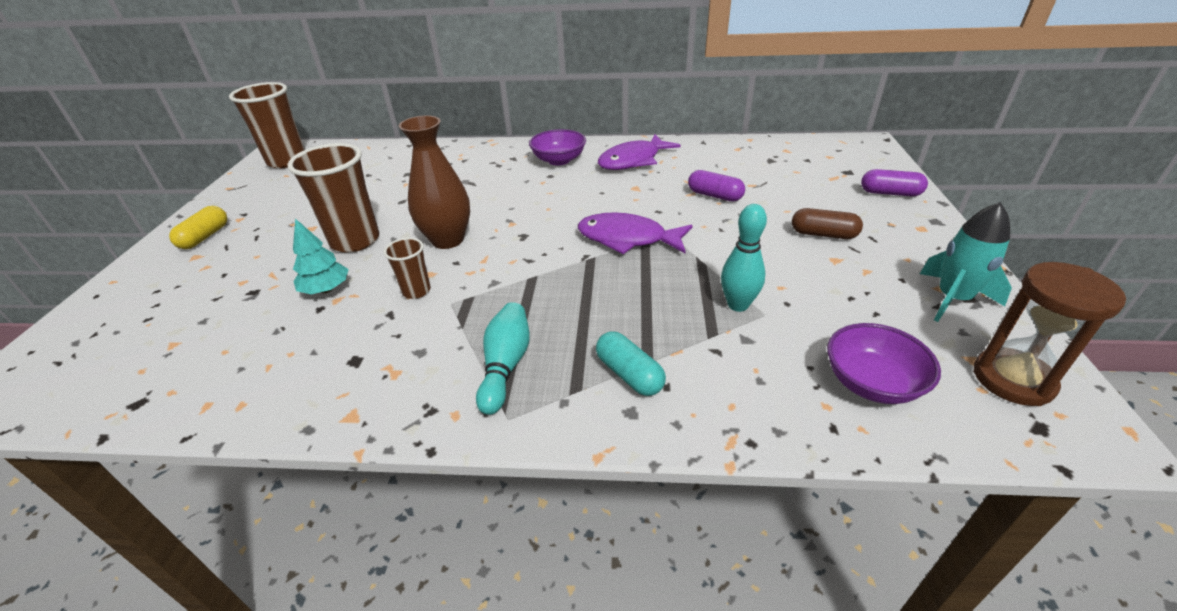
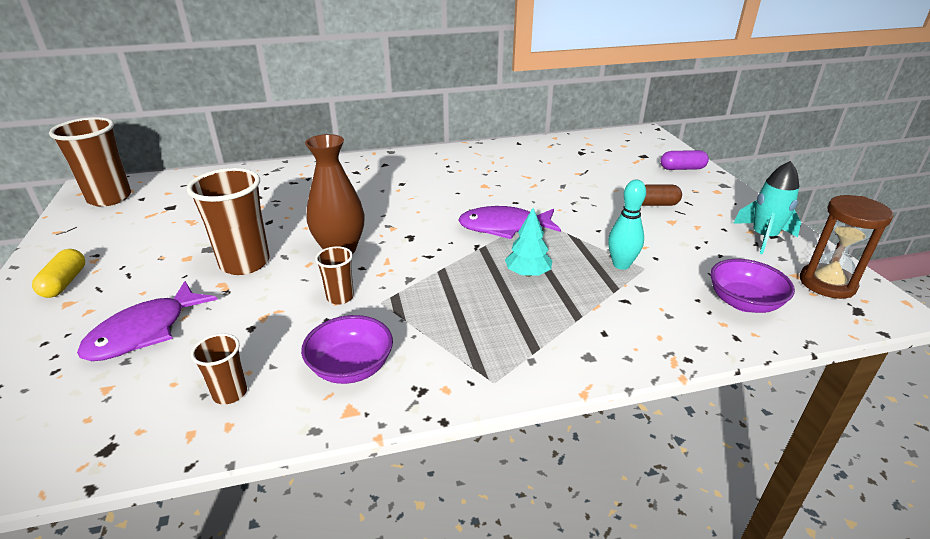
camera: 20 degrees left, 5 degrees down
(262, 372) = (230, 393): none -> brown cup
(326, 289) = (246, 310): turquoise tree -> turquoise tree (528, 273)
(506, 366) = (465, 343): turquoise bowling pin -> none
(559, 160) = (401, 169): purple bowl -> purple bowl (351, 367)
(629, 374) = (570, 330): turquoise capsule -> none
(633, 160) = (468, 163): purple fish -> purple fish (144, 332)
(715, 195) = (554, 185): purple capsule -> none

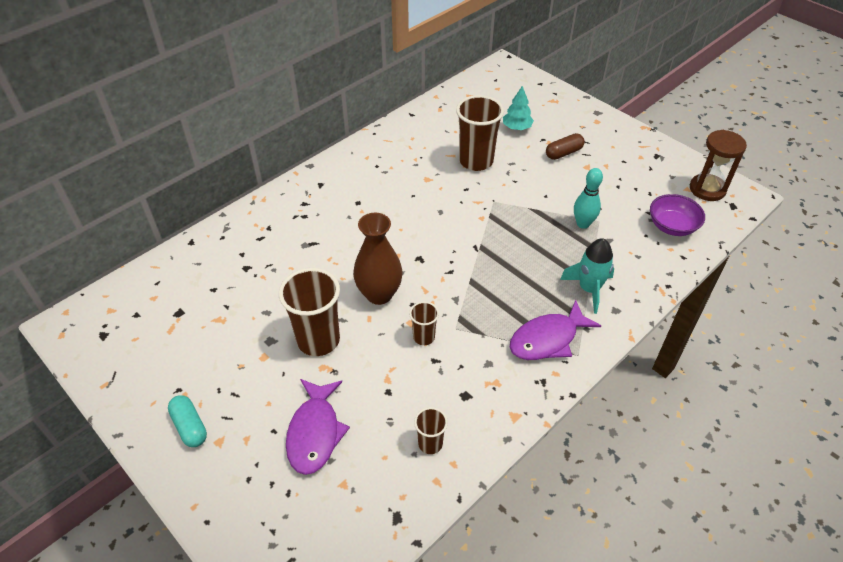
camera: 30 degrees left, 15 degrees up
(65, 283) = (190, 426): yellow capsule -> turquoise capsule
(109, 198) = (103, 327): brown cup -> brown cup (476, 161)
(351, 367) = (486, 387): purple bowl -> none
(504, 227) = (479, 220): purple fish -> purple fish (547, 339)
(528, 273) = (530, 258): turquoise tree -> turquoise tree (517, 127)
(682, 168) = (558, 103): purple capsule -> none
(763, 237) = (651, 160): turquoise rocket -> turquoise rocket (589, 289)

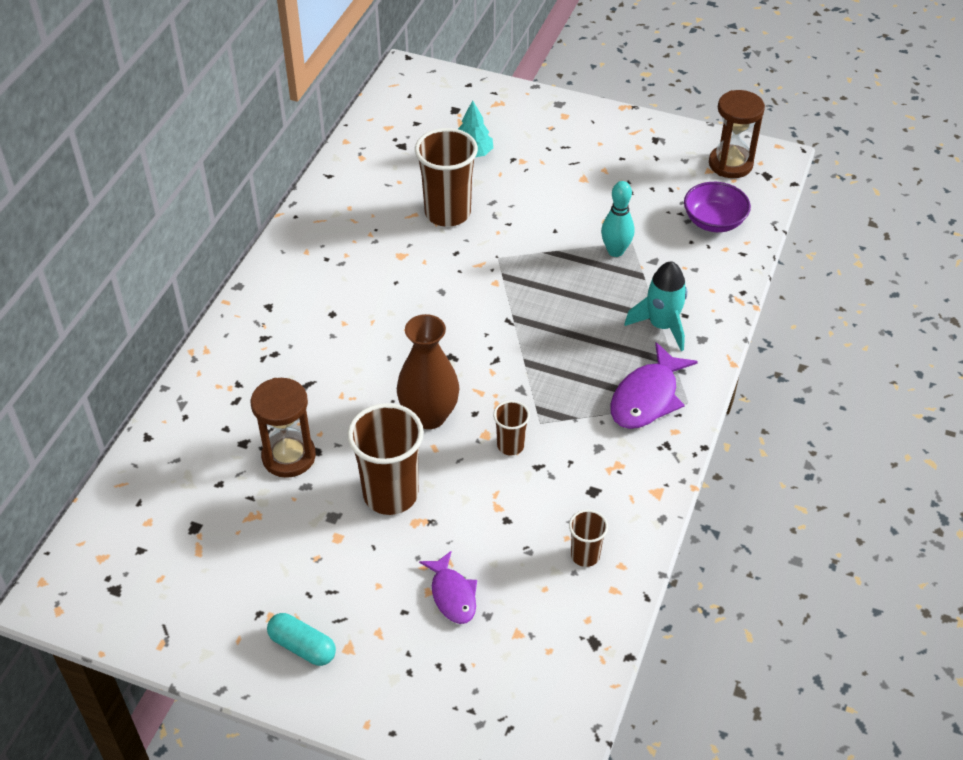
camera: 25 degrees left, 0 degrees up
(268, 287) = (289, 456): none -> brown hourglass
(315, 432) = (452, 595): purple fish -> purple fish, size x0.65
(563, 153) = (547, 169): brown capsule -> none

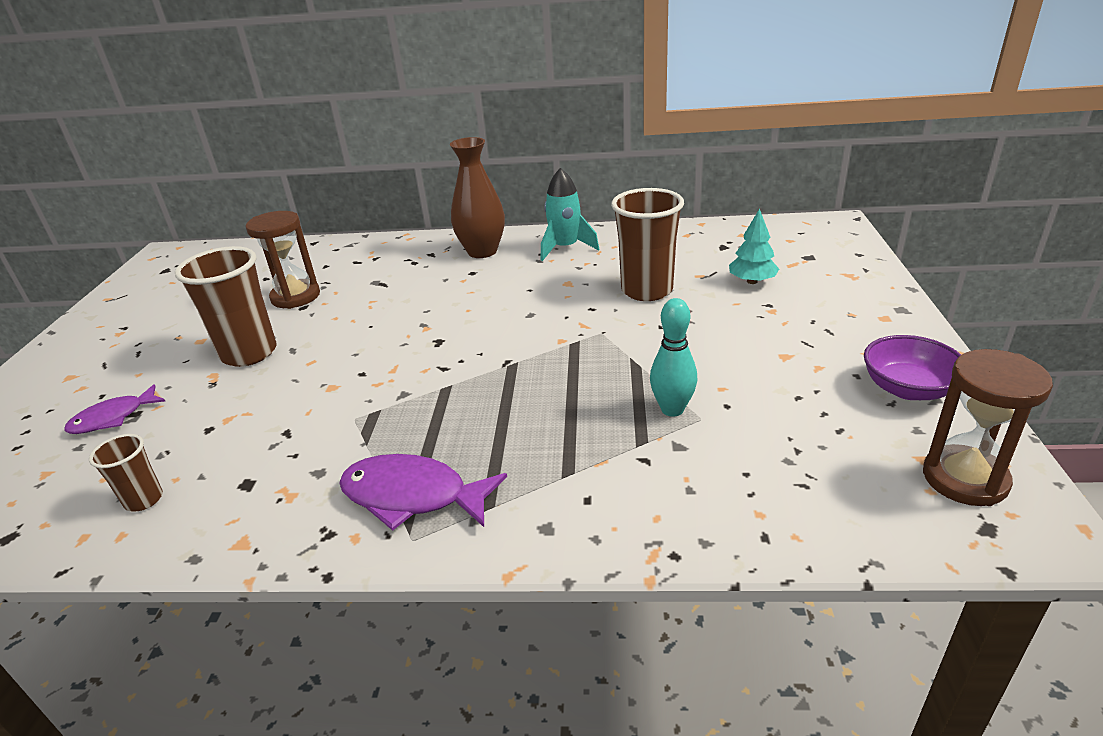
camera: 75 degrees right, 15 degrees down
(302, 646) = (80, 355): turquoise capsule -> none
(429, 416) = (353, 349): brown vase -> brown vase (482, 251)
(510, 445) = (316, 406): brown cup -> none
(661, 325) = (554, 481): turquoise rocket -> turquoise rocket (565, 248)
(714, 221) = (811, 488): purple bowl -> purple bowl (908, 389)

